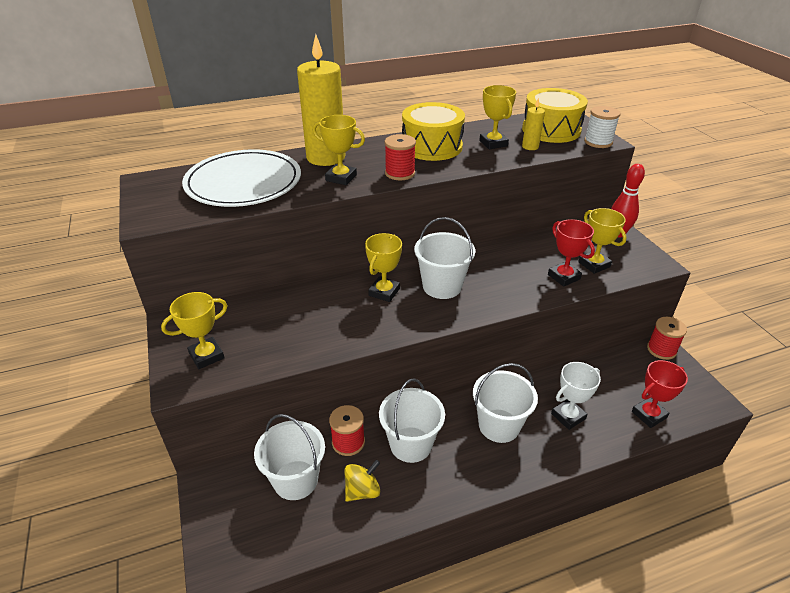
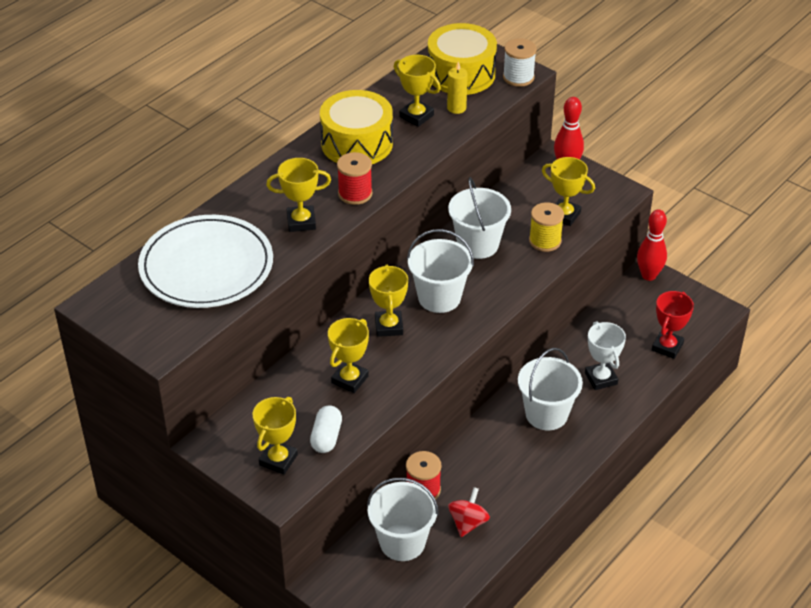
camera: 30 degrees left, 5 degrees up
(259, 354) = (326, 437): none -> white capsule
(319, 318) = (350, 379): none -> yellow trophy
(326, 157) = (258, 200): yellow candle -> none
(362, 491) = (468, 523): yellow spinning top -> red spinning top
(411, 444) = (481, 466): white bucket -> white bucket (478, 244)
(564, 277) = (545, 241): red trophy -> yellow spool
(568, 416) = (601, 378): white trophy -> white trophy turned 45 degrees counterclockwise
(661, 349) = (648, 275): red spool -> red bowling pin

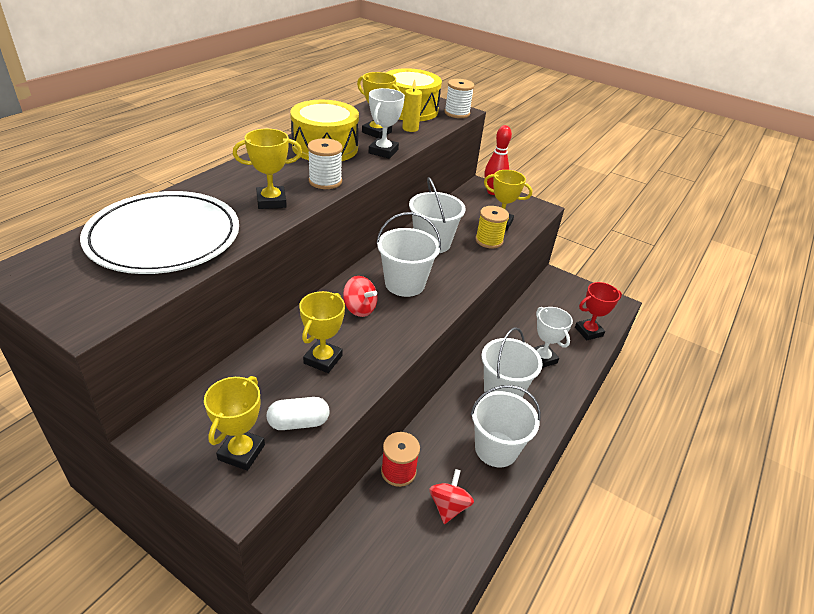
camera: 10 degrees left, 5 degrees down
(326, 437) = (298, 422): white capsule -> white capsule turned 75 degrees clockwise
(355, 193) = (325, 181): red spool -> white spool
(388, 326) = (359, 309): yellow trophy -> red spinning top
(402, 542) = (382, 533): white bucket -> white bucket (496, 449)
(420, 147) = (383, 151): none -> white trophy
(648, 275) = (557, 279): red bowling pin -> none
(667, 347) = (588, 331): red trophy -> red trophy turned 45 degrees clockwise

